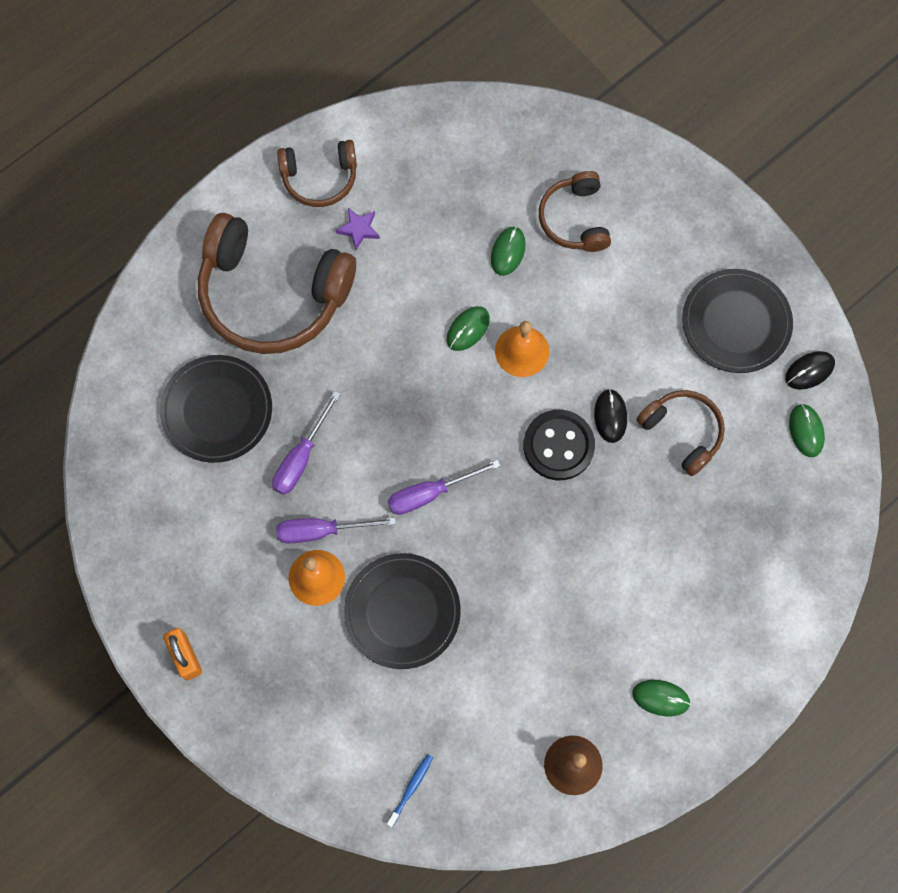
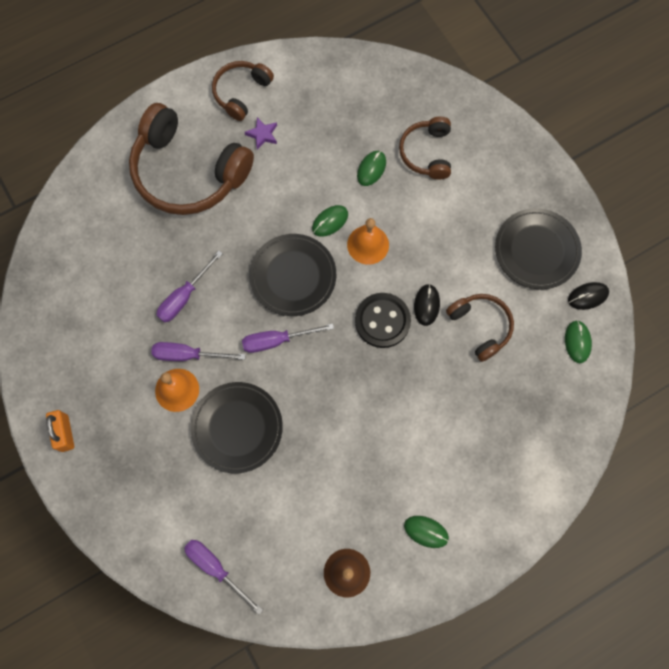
camera: 10 degrees right, 0 degrees up
(217, 410) = (128, 251): black plate -> black plate (293, 276)
(320, 178) = (241, 93): brown headphones -> brown headphones turned 120 degrees clockwise
(411, 788) = (216, 568): blue toothbrush -> purple screwdriver

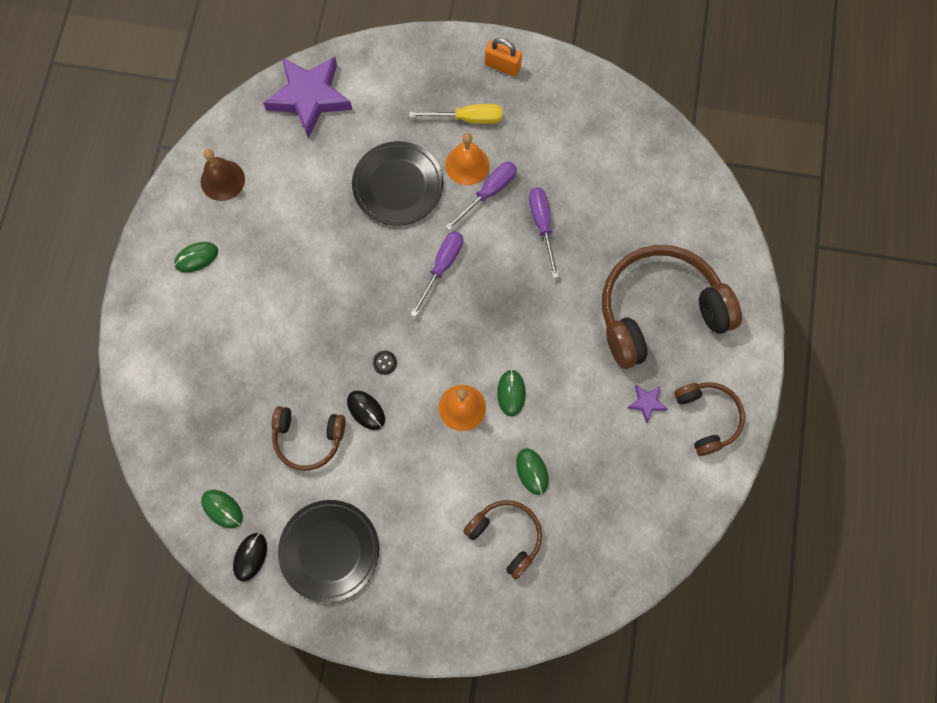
camera: 130 degrees right, 0 degrees up
(135, 422) = (467, 118): none -> yellow screwdriver
(216, 568) = (309, 97): purple screwdriver -> purple star
(293, 276) = (486, 322): black plate -> none
(382, 321) = (384, 362): black button -> black button, size x0.40

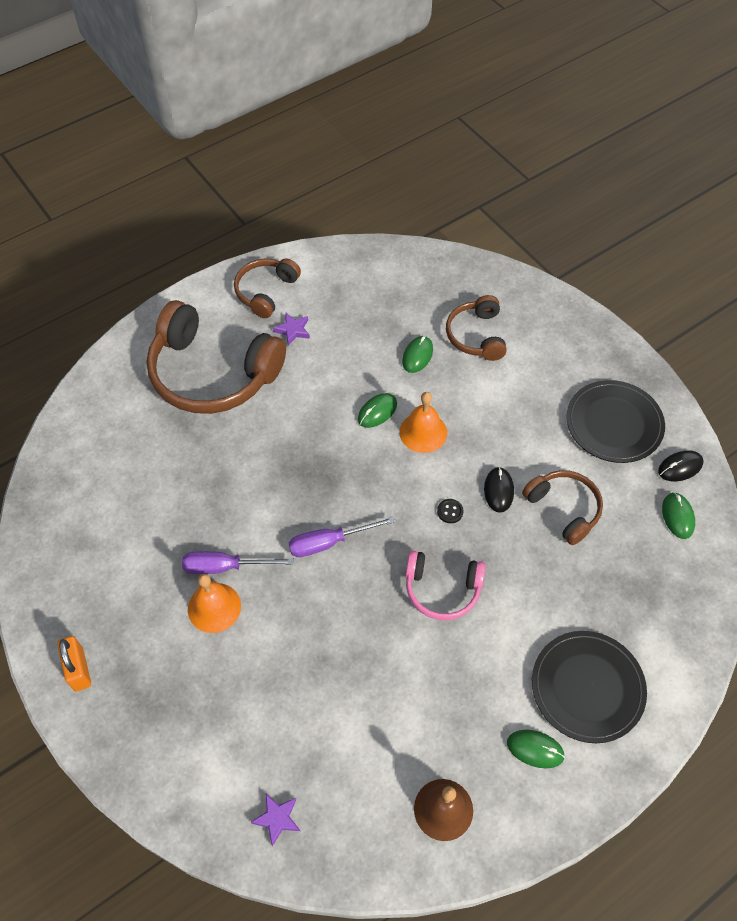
camera: 135 degrees left, 15 degrees down
(309, 97) = (277, 819): purple star -> purple star, size x0.42
(339, 303) = (442, 589): none -> pink headphones
(398, 185) = (290, 645): black plate -> black plate (587, 687)
(467, 118) = (165, 649): yellow screwdriver -> none
(542, 225) = (216, 503): purple screwdriver -> none

